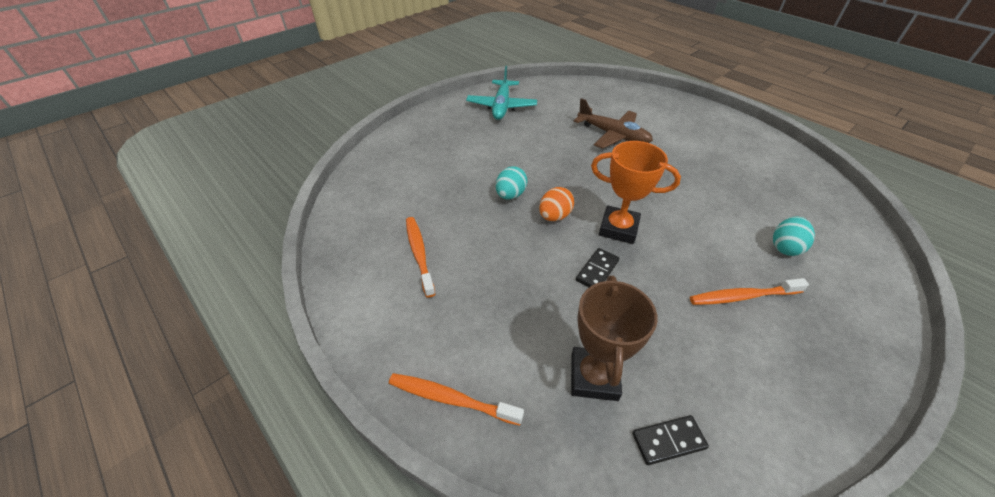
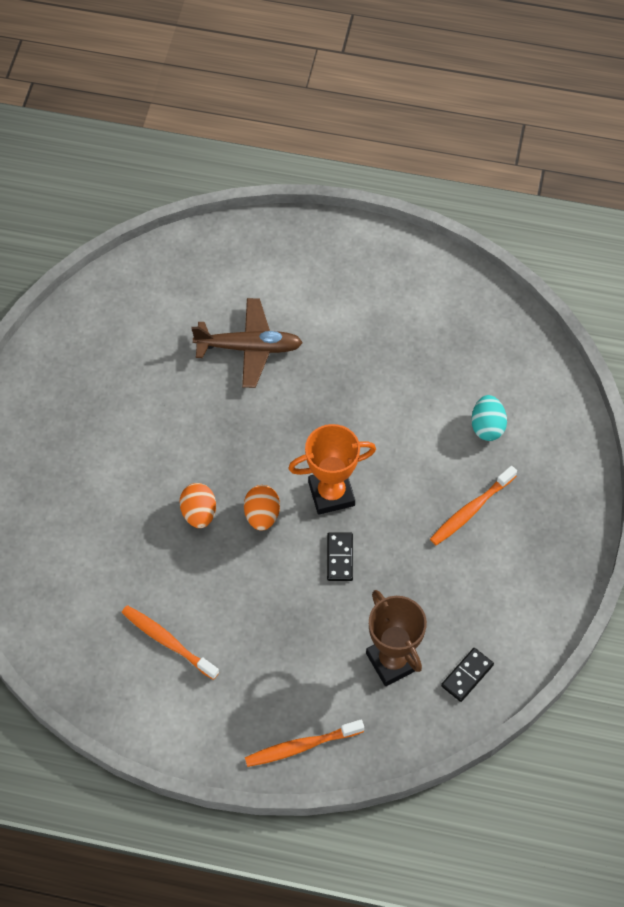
camera: 35 degrees left, 15 degrees up
(501, 106) = (80, 368): turquoise plane -> none
(510, 195) = (199, 513): turquoise egg -> orange egg

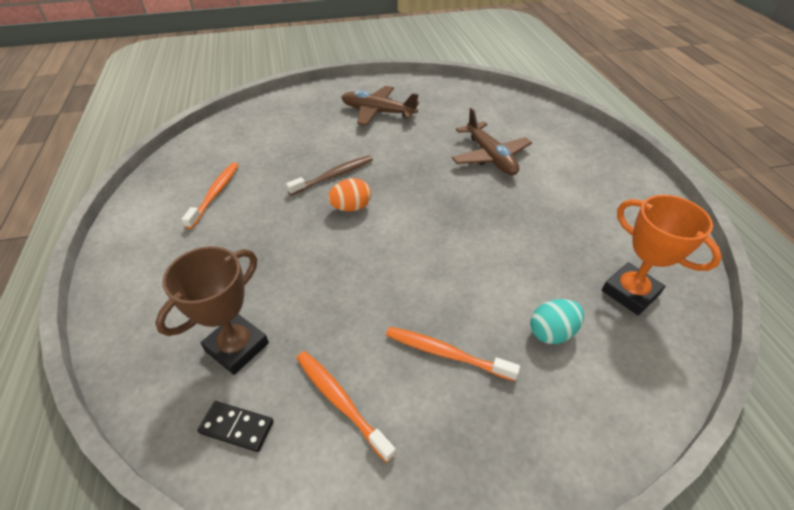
camera: 65 degrees right, 15 degrees down
(93, 420) = (377, 112): none -> brown plane
(199, 513) = (334, 176): orange egg -> brown toothbrush
(301, 746) = (125, 306): orange toothbrush -> orange toothbrush (340, 401)
(331, 494) = (396, 241): orange trophy -> orange trophy (630, 292)
(339, 558) = (335, 267): black domino -> none

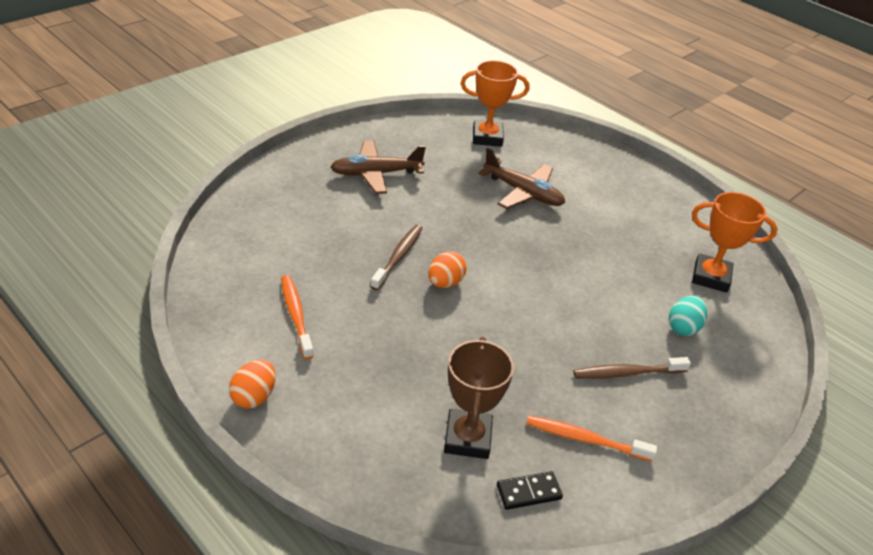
camera: 35 degrees left, 5 degrees down
(125, 241) = (254, 396): none -> orange egg
(445, 353) = (627, 373): orange toothbrush -> brown toothbrush
(497, 107) = (487, 137): none -> orange trophy

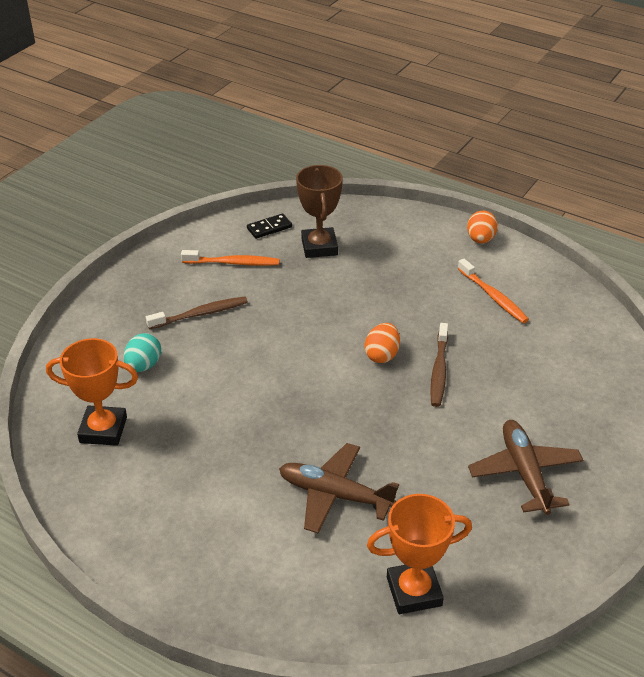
camera: 170 degrees right, 0 degrees up
(376, 174) = (524, 472): brown plane -> brown plane turned 75 degrees counterclockwise

